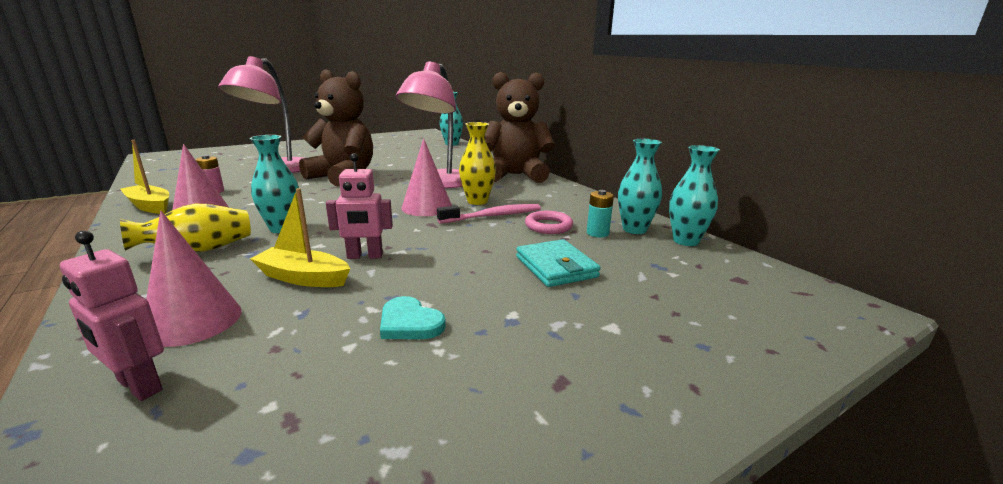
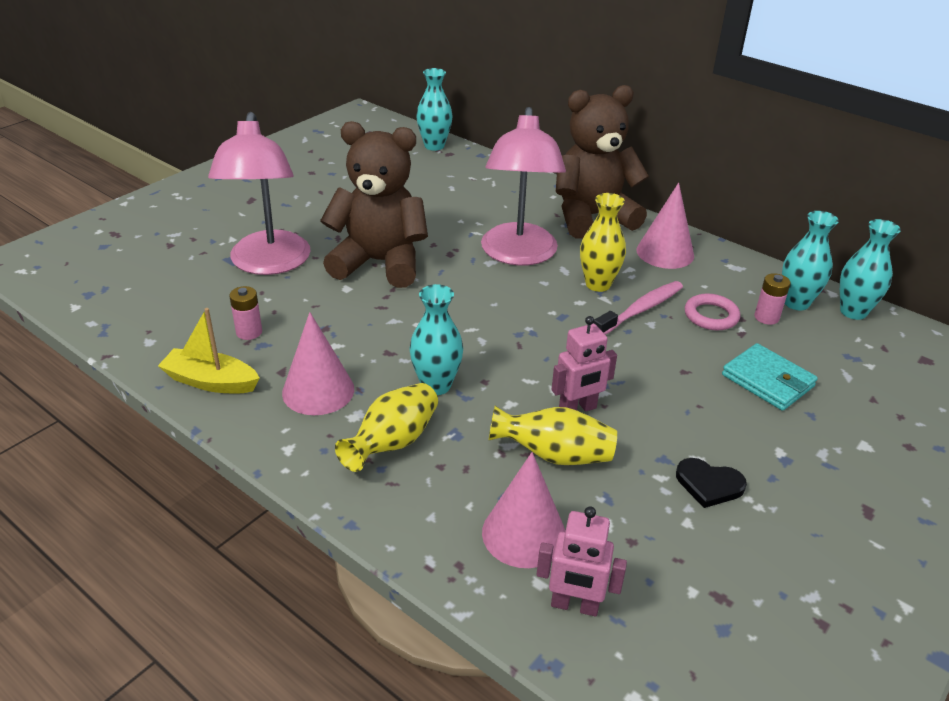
camera: 20 degrees left, 15 degrees up
(303, 278) = (554, 455): yellow boat -> yellow vase
(409, 323) = (709, 484): turquoise heart -> black heart
(427, 207) = (553, 308): pink cone -> pink cone (665, 252)
(597, 233) = (766, 317): turquoise battery -> pink battery

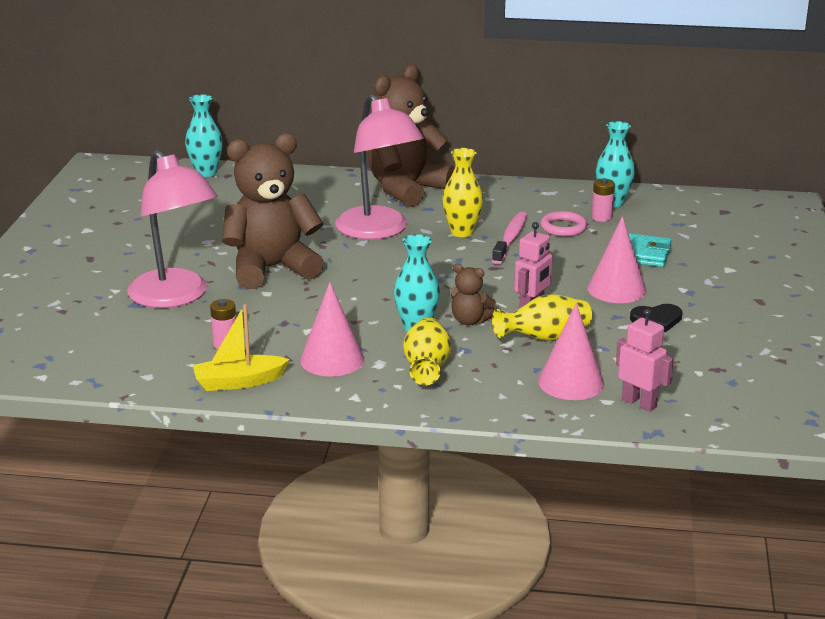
camera: 30 degrees left, 10 degrees down
(498, 398) = (470, 321): none -> brown teddy bear
(574, 605) = (639, 403): pink robot -> pink robot turned 120 degrees counterclockwise
(665, 252) = (488, 197): pink cone -> pink cone (616, 289)
(853, 312) = (655, 197): turquoise vase -> none

